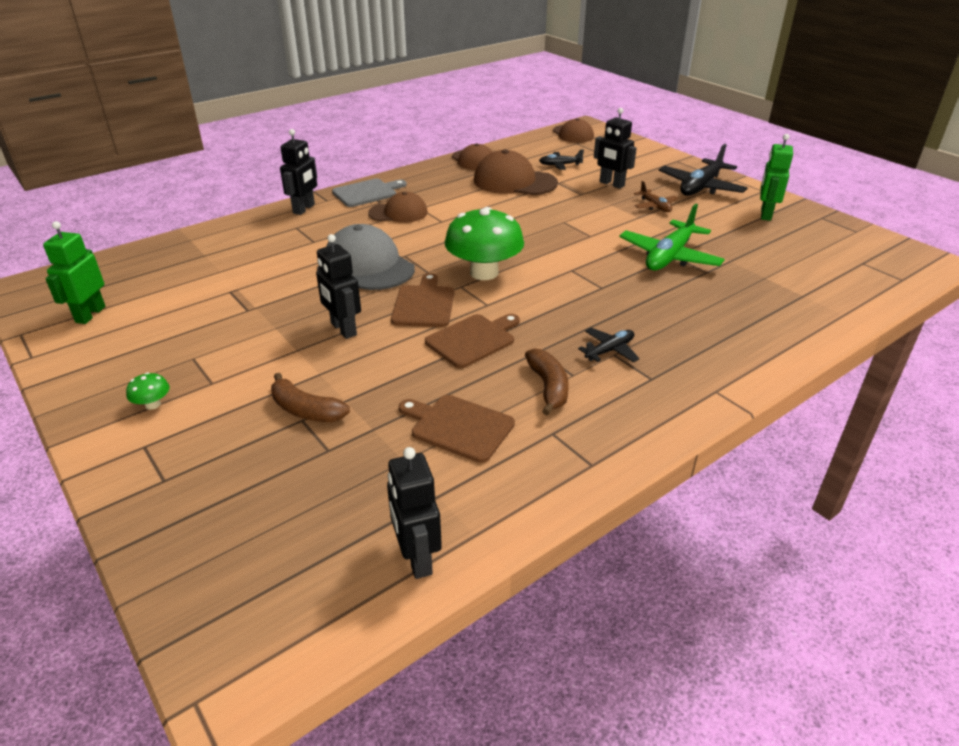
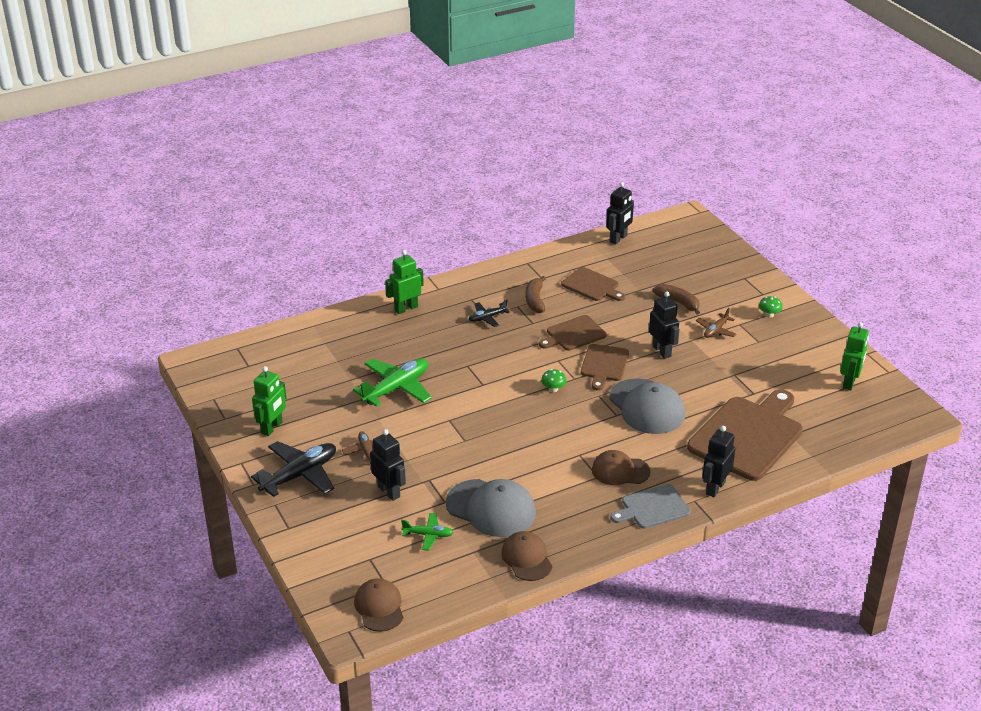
camera: 170 degrees left, 0 degrees up
(254, 250) = (748, 435): none -> brown cutting board
(254, 368) = (716, 330): none -> brown plane
(416, 558) = (618, 239): black robot -> black robot turned 45 degrees clockwise
(484, 272) = (553, 389): green mushroom -> green mushroom, size x0.40
(514, 182) = (491, 508): brown cap -> grey cap
(560, 165) = (428, 535): black plane -> green plane
(739, 352) = (406, 308): none -> green robot

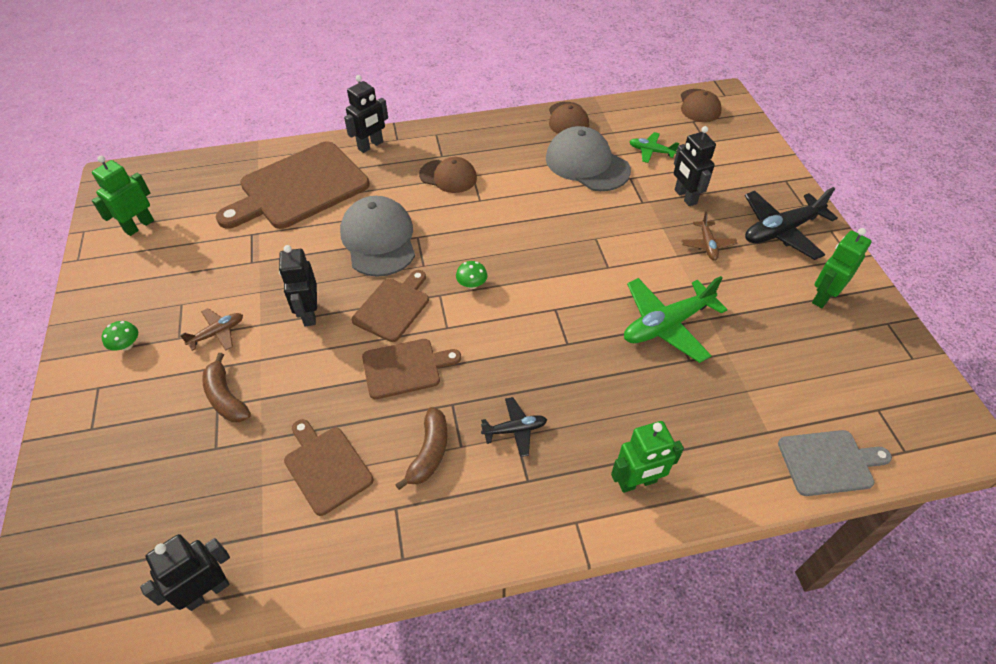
camera: 165 degrees left, 15 degrees up
(652, 508) = (438, 139): grey cutting board -> grey cutting board (829, 462)

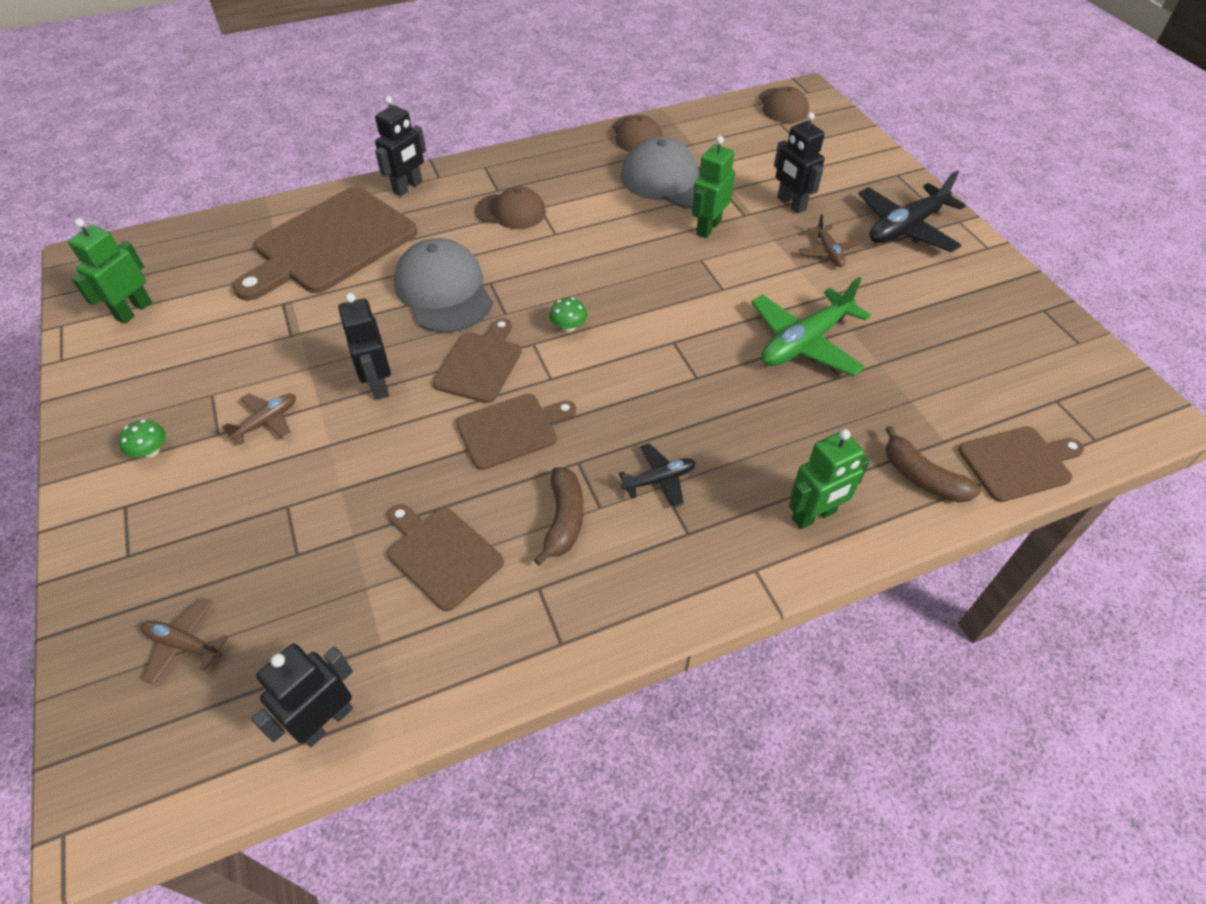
camera: 10 degrees left, 0 degrees up
(117, 508) = (184, 644): none -> brown plane
(226, 397) = (295, 494): brown banana -> brown banana (922, 477)
(651, 151) = (740, 160): green plane -> none
(823, 297) = (968, 291): green robot -> green robot (708, 228)
(829, 462) = (1018, 462): grey cutting board -> brown cutting board

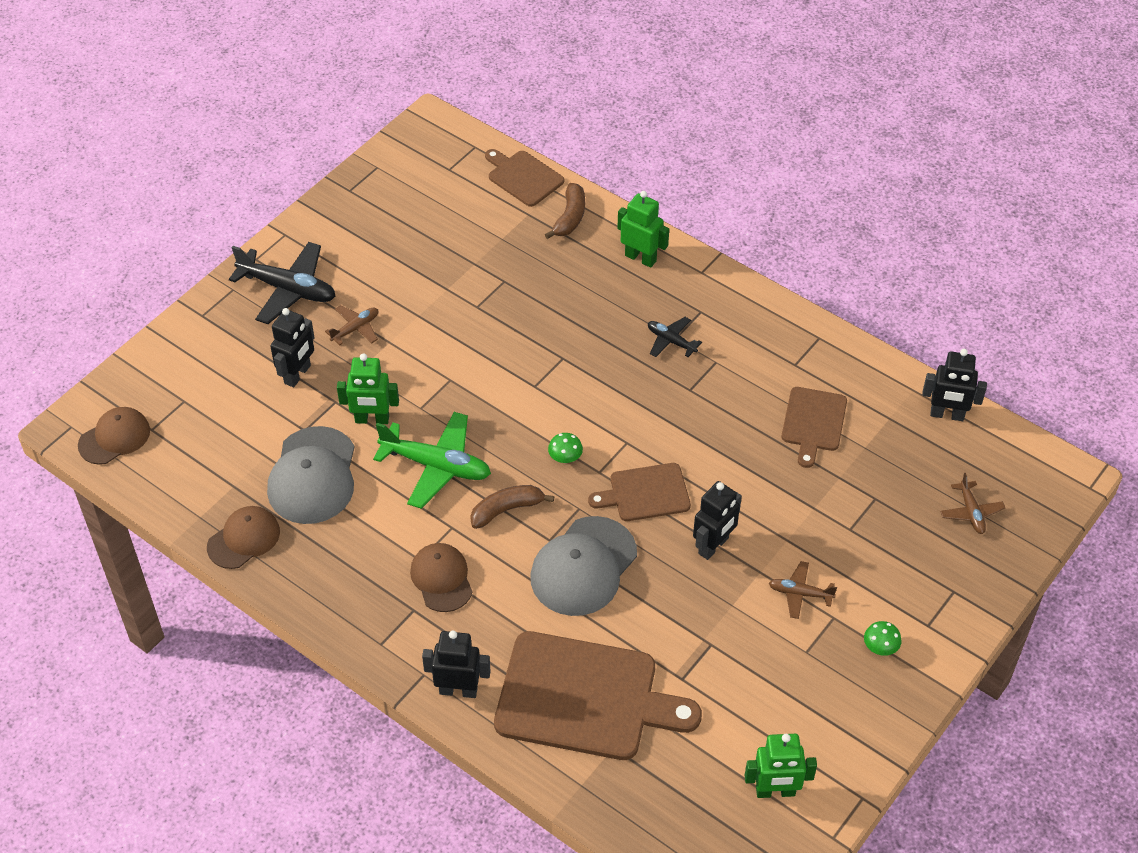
camera: 120 degrees left, 0 degrees up
(511, 429) = (691, 440): brown cutting board -> none
(564, 520) = (740, 375): brown banana -> brown banana (507, 510)
(804, 342) = (481, 310): green plane -> green plane (436, 466)

